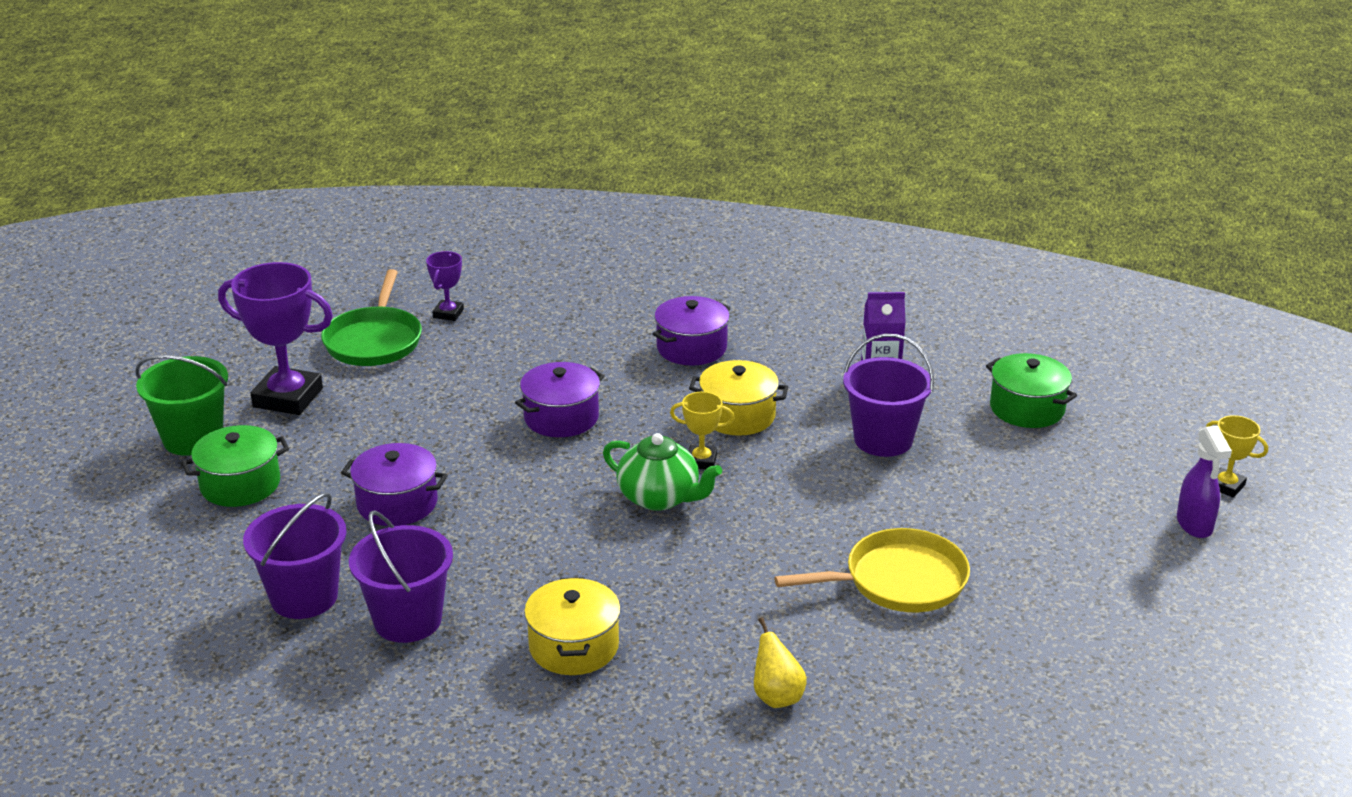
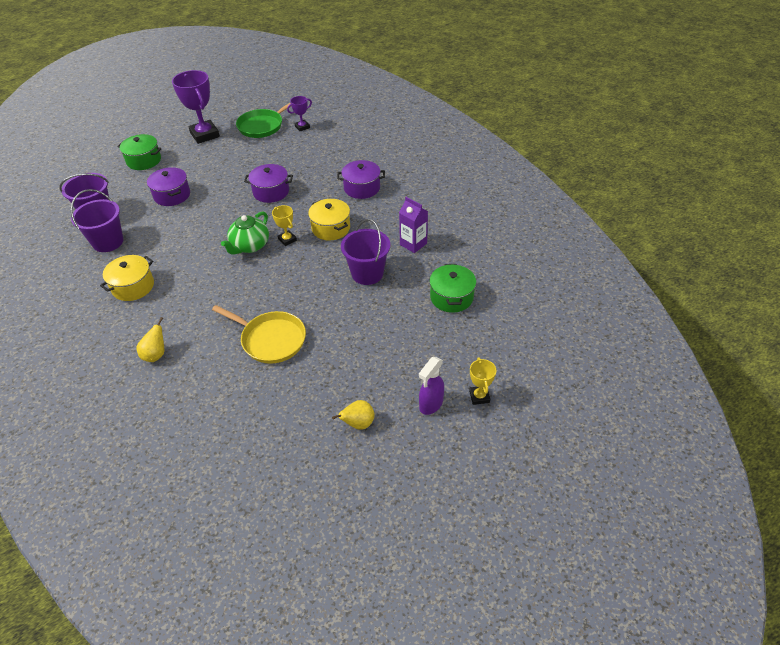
camera: 45 degrees right, 15 degrees up
(193, 439) = (158, 135): green bucket -> none
(660, 497) = (250, 246): green teapot -> green teapot turned 45 degrees clockwise
(1158, 594) = (358, 424): none -> yellow pear

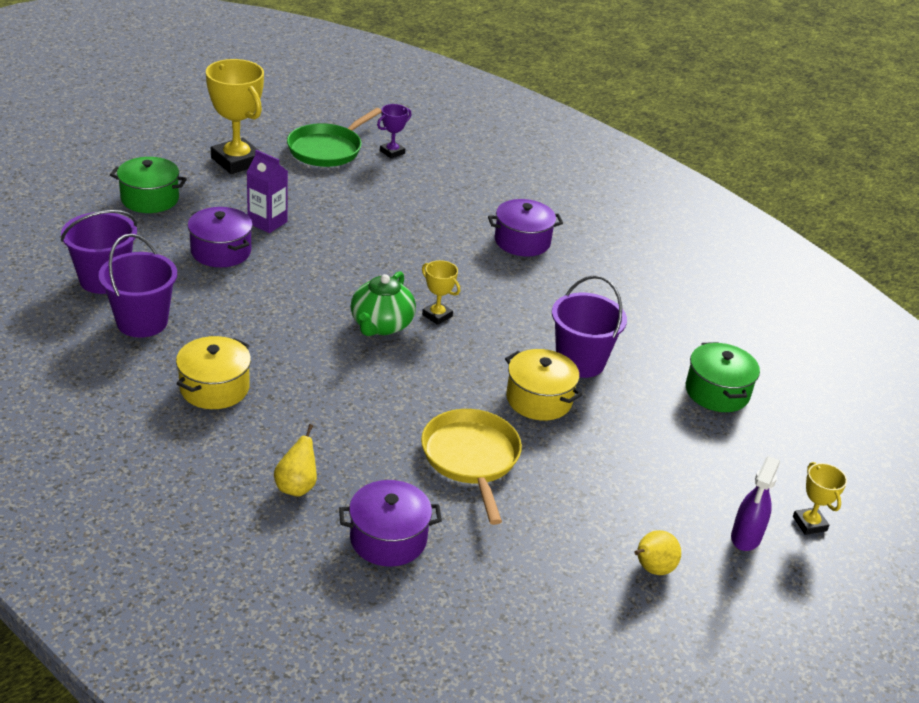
camera: 15 degrees left, 10 degrees down
(205, 135) = (237, 161): purple trophy -> yellow trophy
(270, 339) = (471, 458): yellow pan -> yellow pan turned 120 degrees counterclockwise
(271, 192) = (382, 246): purple pot -> purple pot (388, 539)
(331, 228) = (498, 298): yellow pot -> yellow pot (539, 399)
(413, 244) = (631, 319): purple carton -> purple carton (267, 222)

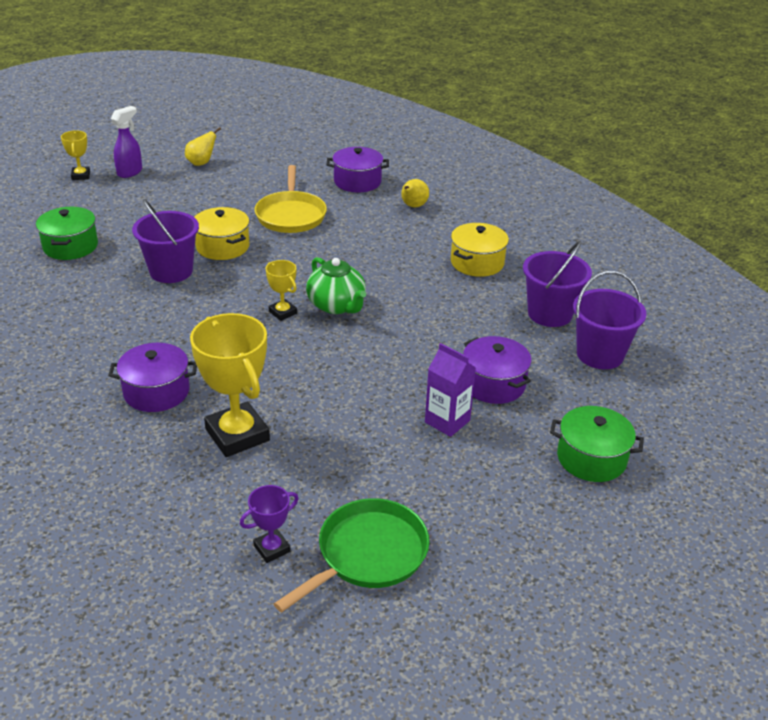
camera: 170 degrees left, 0 degrees up
(237, 161) = (497, 527): yellow trophy -> yellow trophy (237, 435)
(381, 325) = (337, 305): green teapot -> green teapot turned 120 degrees clockwise

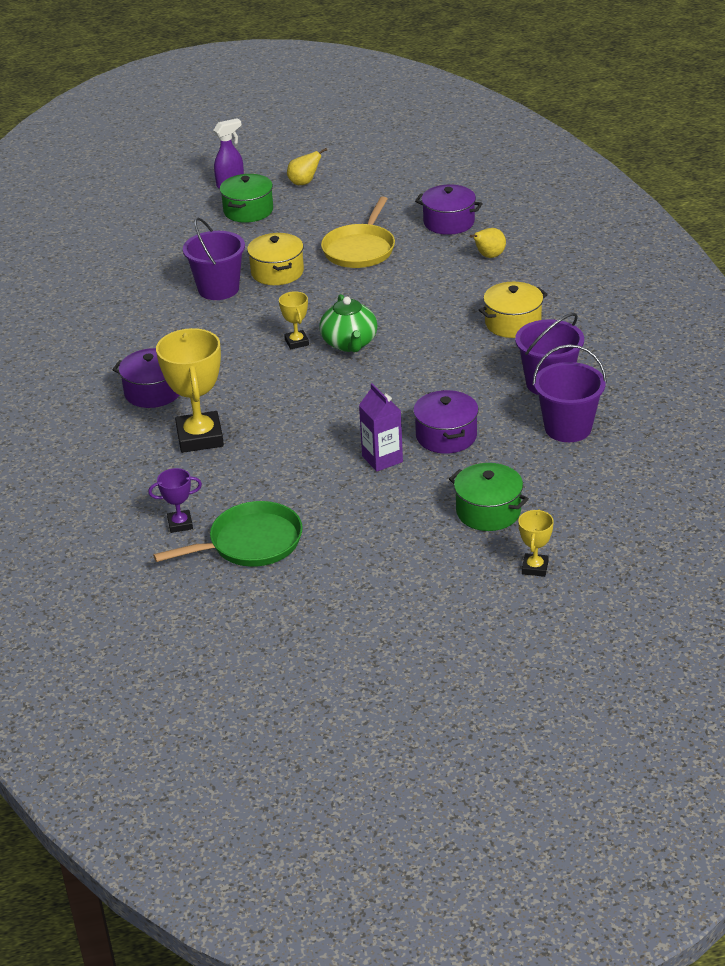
camera: 25 degrees right, 0 degrees up
(70, 246) = (142, 253): green pot -> green pot (248, 211)
(81, 176) = (183, 182): yellow trophy -> yellow trophy (535, 568)

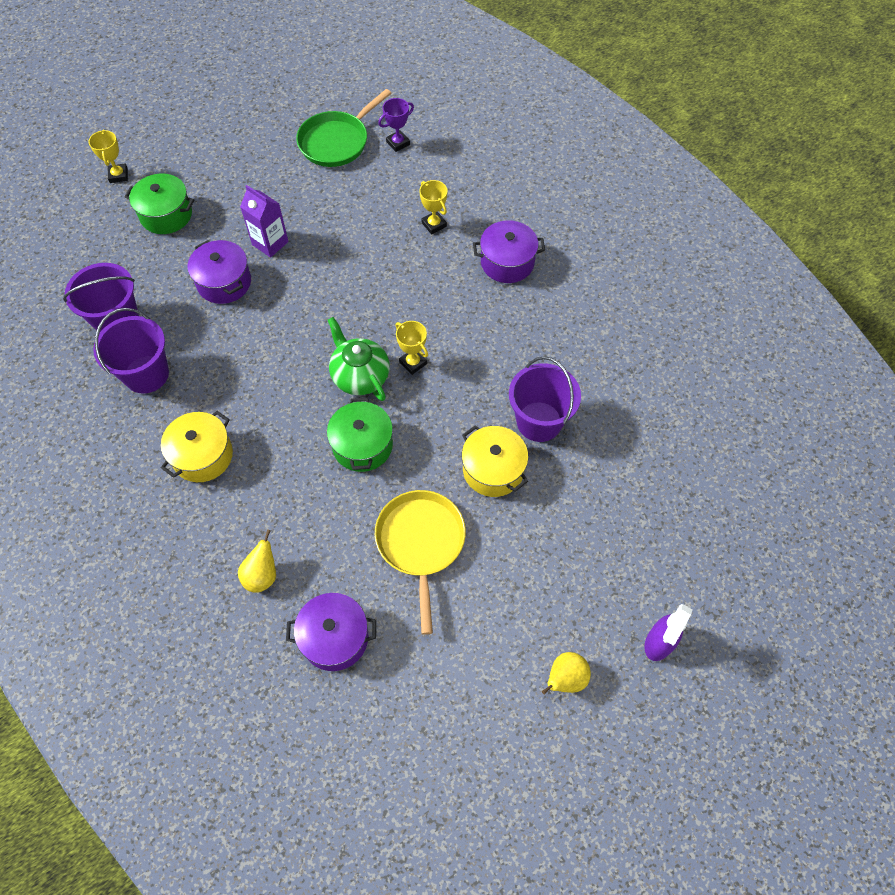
camera: 155 degrees right, 25 degrees up
(200, 437) = (434, 224): yellow trophy -> yellow trophy, size x0.50
(248, 211) = (598, 585): green pot -> green pot (362, 445)

